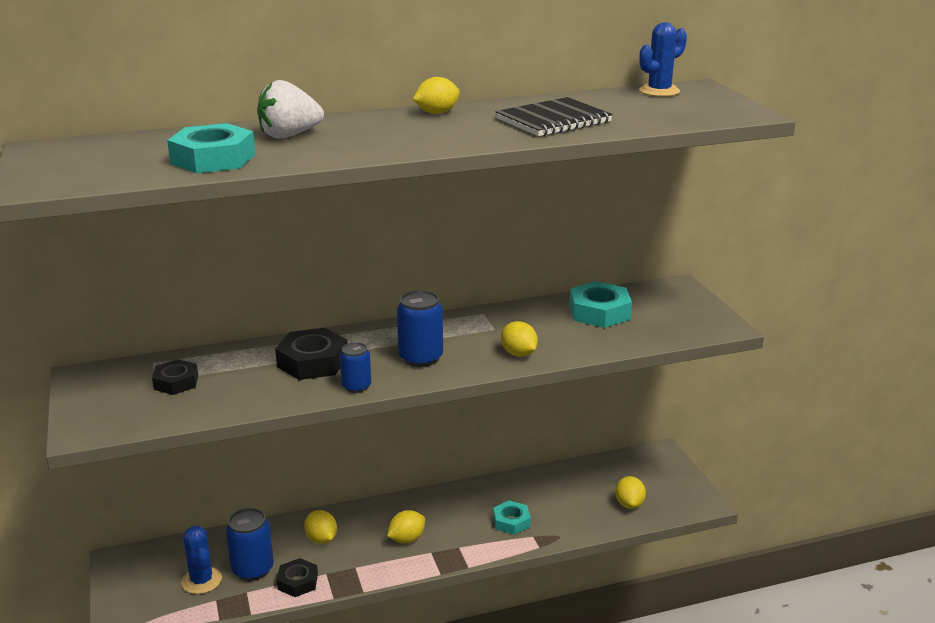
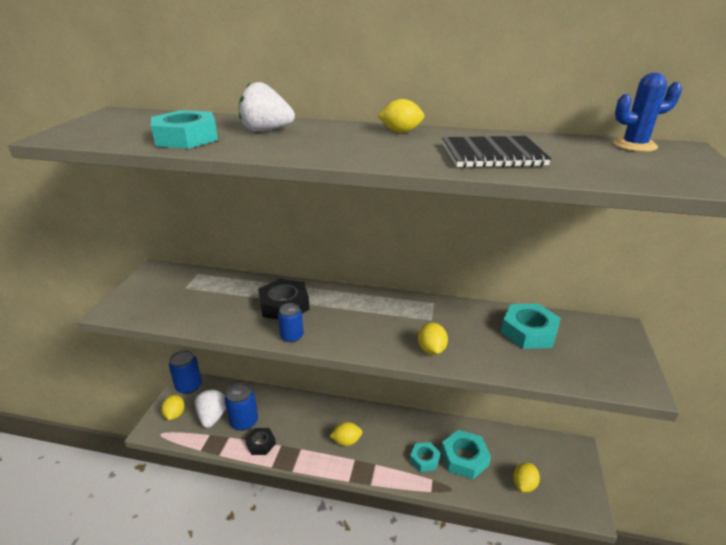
camera: 30 degrees right, 5 degrees up
(176, 382) = (194, 293): black nut -> none
(201, 581) = (212, 417): blue cactus -> white strawberry
(321, 539) = (296, 417): yellow lemon -> yellow lemon (175, 414)
(420, 358) = (356, 327): blue can -> blue can (189, 386)
(553, 504) = (464, 458): none -> turquoise nut

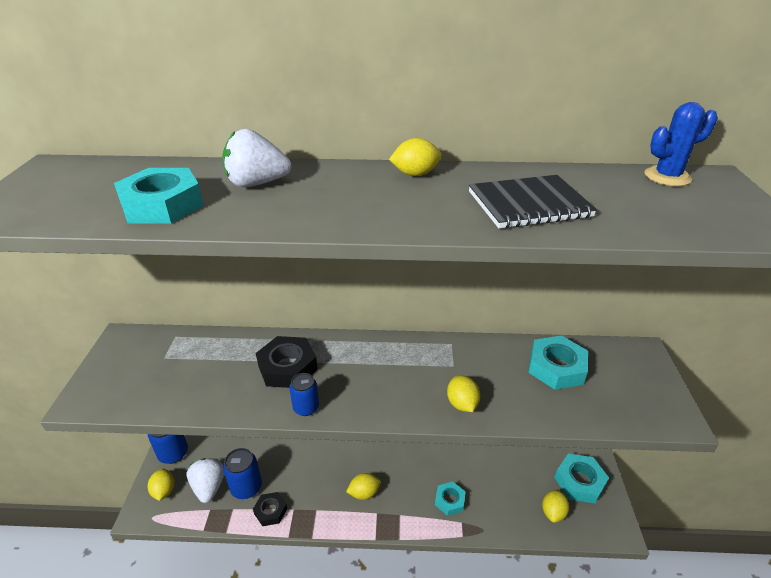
camera: 10 degrees left, 5 degrees up
(464, 458) = (489, 492): turquoise nut -> turquoise nut (579, 481)

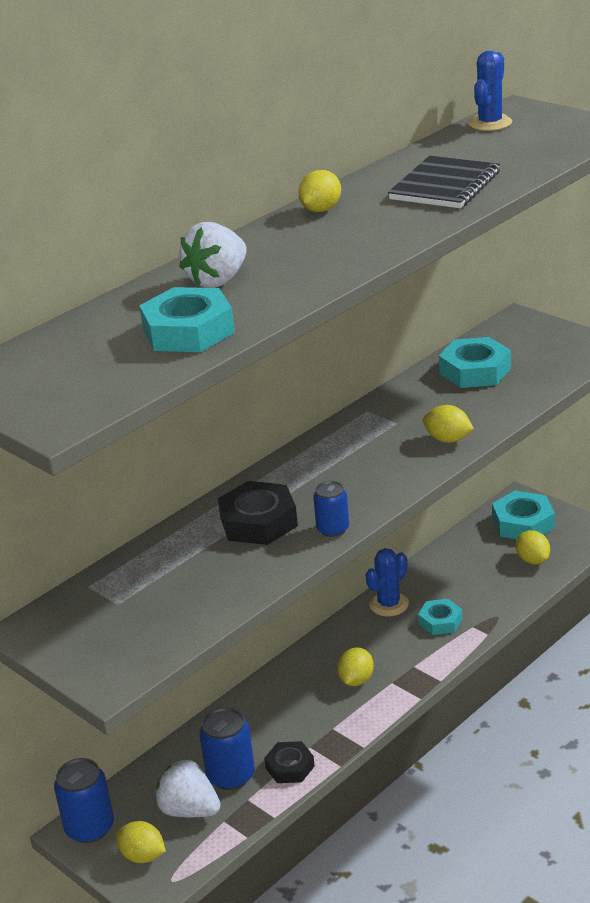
camera: 45 degrees left, 5 degrees down
(439, 463) = (389, 604): none -> blue cactus

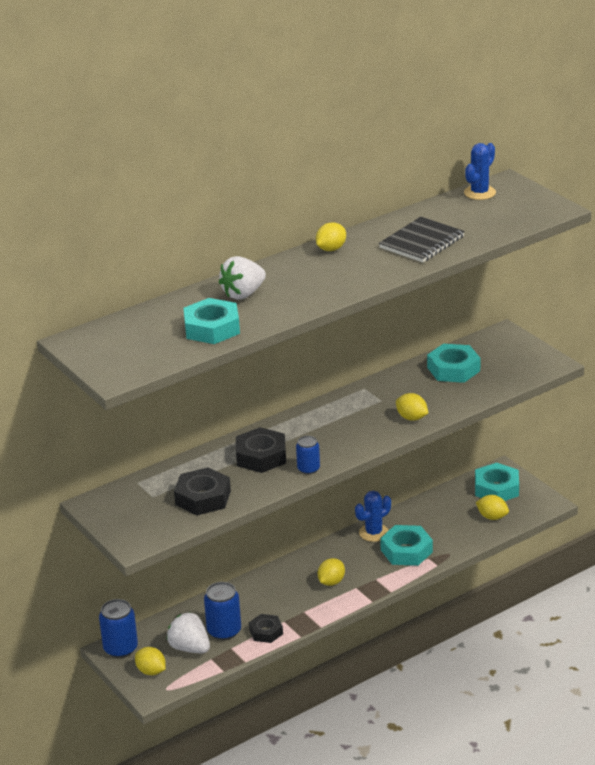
camera: 10 degrees right, 0 degrees up
(193, 594) = (203, 498): none -> black nut
(440, 621) = (406, 551): turquoise nut -> turquoise nut, size x1.58
(532, 560) = (492, 517): yellow lemon -> yellow lemon turned 45 degrees counterclockwise

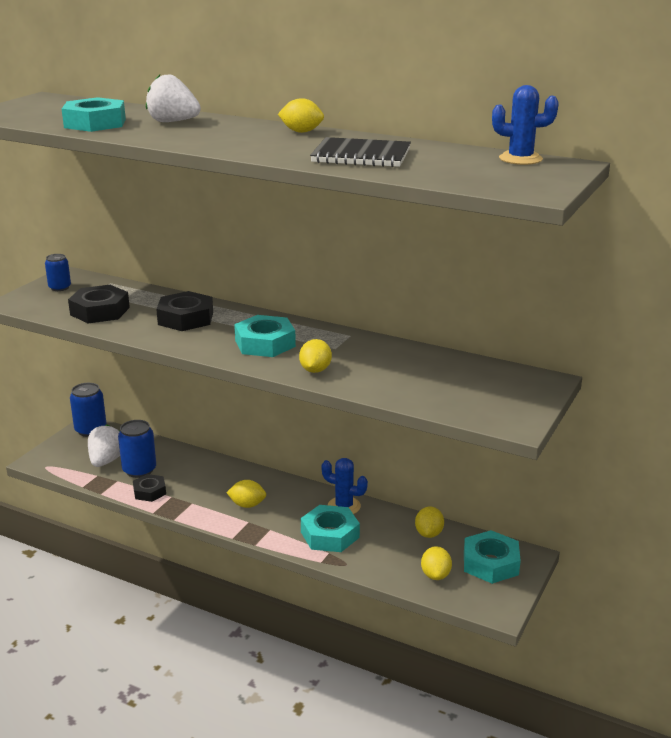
camera: 60 degrees right, 5 degrees down
(151, 671) = (66, 452): yellow lemon -> yellow lemon (428, 534)
(308, 469) = (178, 343): blue can -> blue can (60, 288)
(453, 369) = (436, 370): turquoise nut -> turquoise nut (265, 343)

